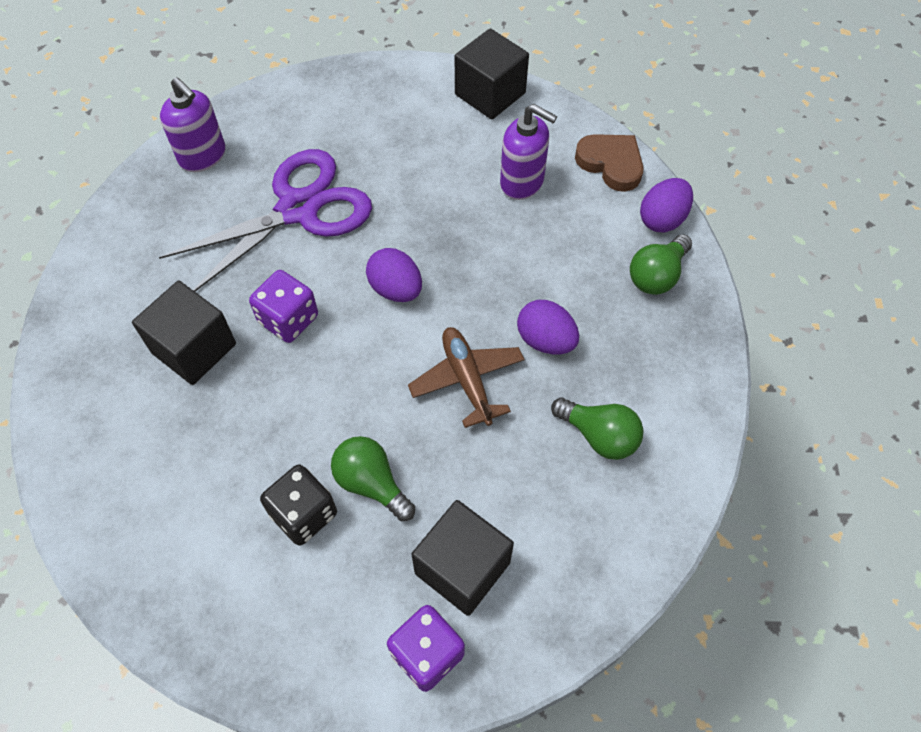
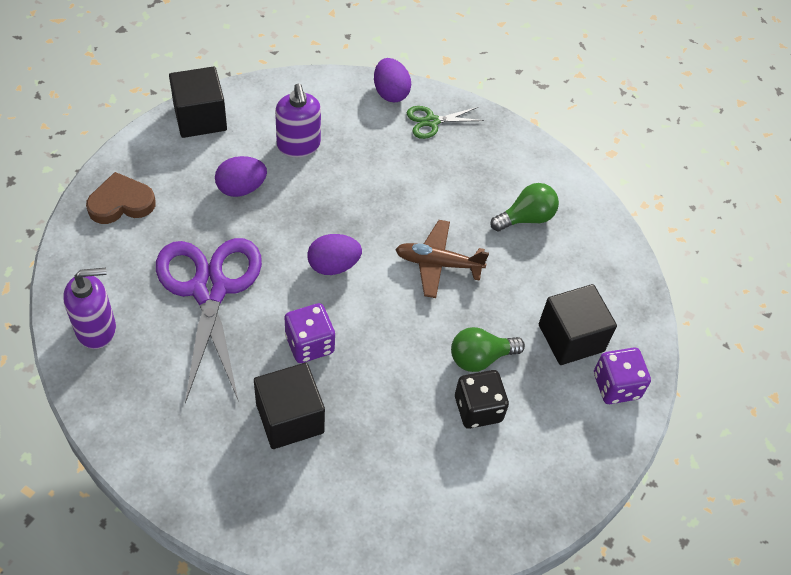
camera: 65 degrees left, 5 degrees down
(522, 182) = (298, 145): purple soap dispenser -> purple soap dispenser turned 105 degrees clockwise
(545, 340) = (438, 205): purple egg -> purple egg (241, 188)
(611, 164) = (323, 90): brown heart -> brown heart (121, 203)
(657, 275) = (431, 121): green light bulb -> green scissors

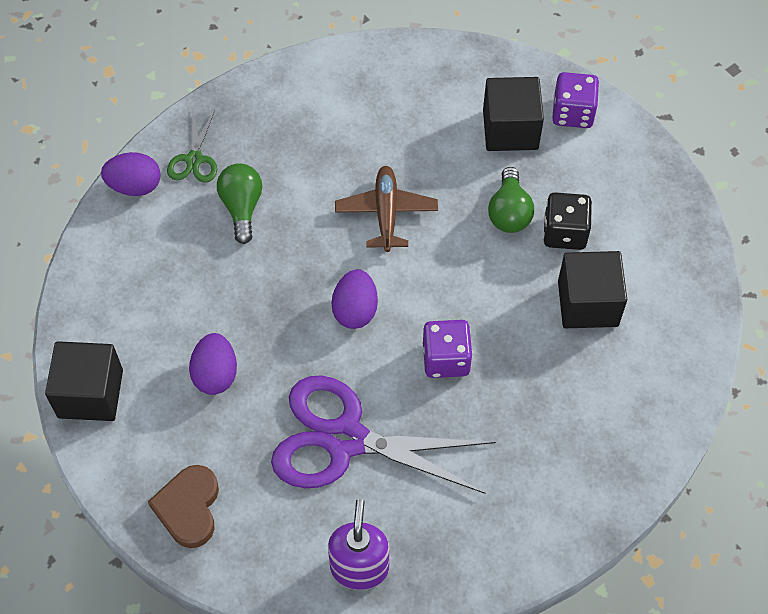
camera: 65 degrees left, 5 degrees up
(290, 418) = (527, 400): black cube -> black cube (587, 303)
(298, 145) = (175, 300): purple soap dispenser -> none
(438, 264) = (386, 213): brown plane -> brown plane turned 150 degrees clockwise
(526, 218) = (357, 117): green light bulb -> green light bulb (242, 207)

